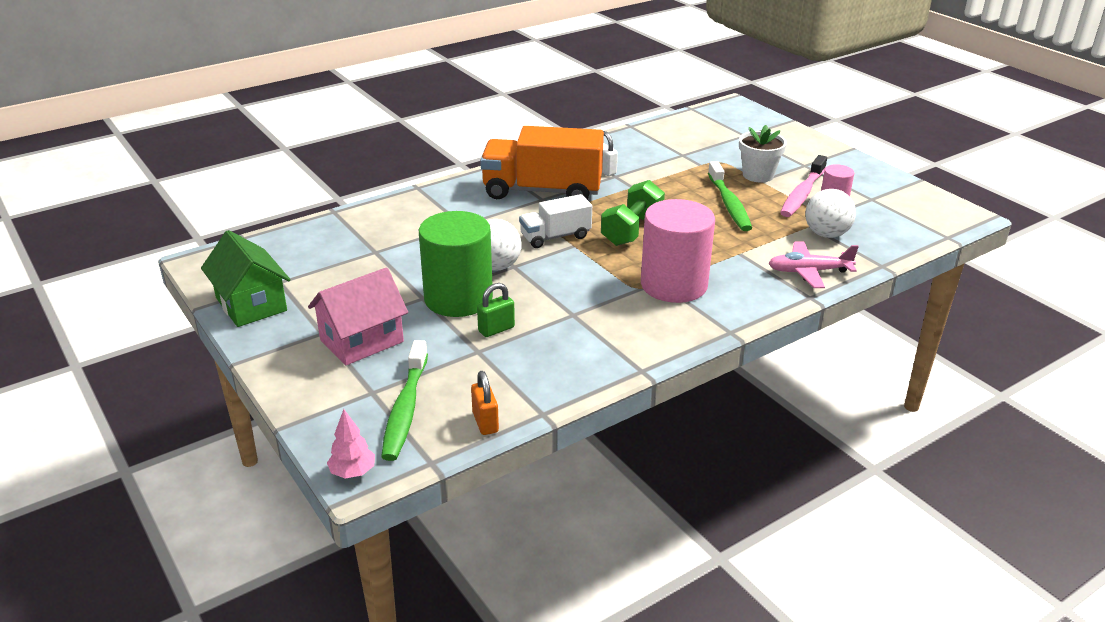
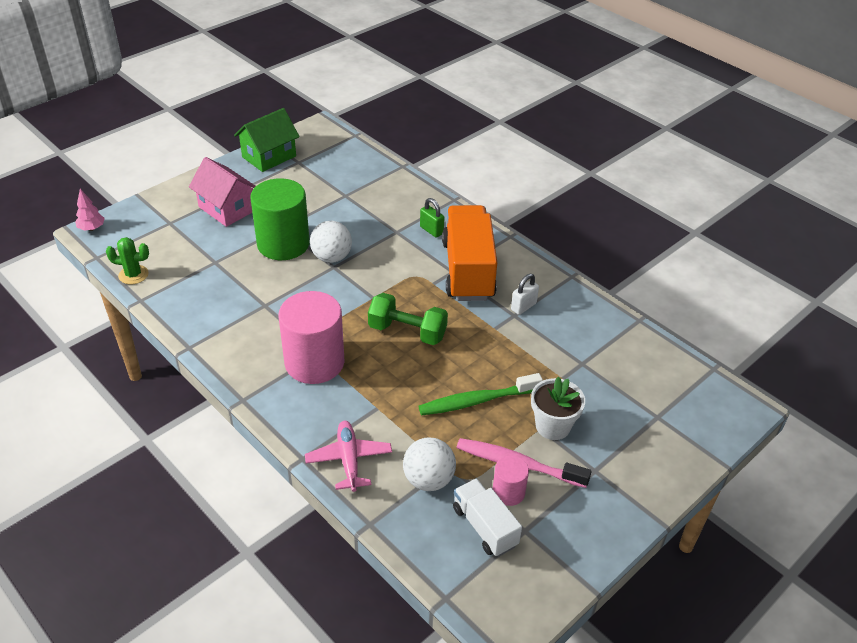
camera: 80 degrees right, 10 degrees up
(405, 409) = (150, 239): green toothbrush -> none
(485, 422) = (133, 275): orange padlock -> green cactus
(496, 329) = (242, 267): green padlock -> green padlock (431, 230)
(555, 237) = (385, 285): white truck -> white truck (484, 527)

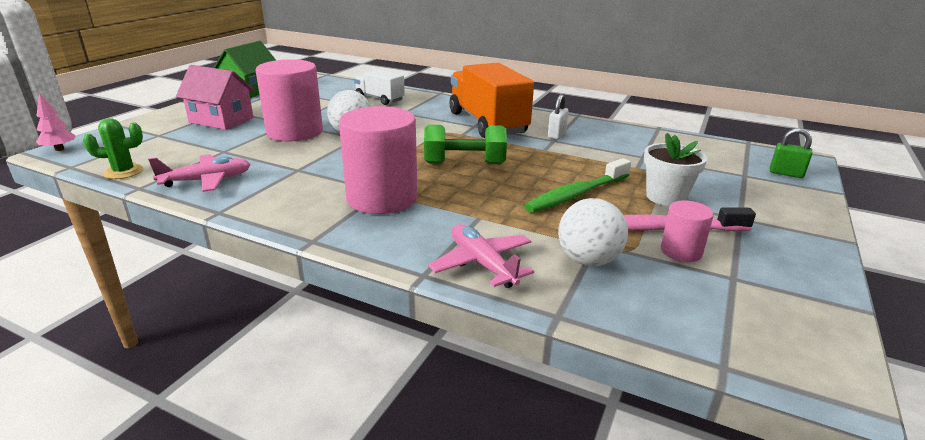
camera: 20 degrees left, 15 degrees down
(191, 303) = (207, 180): none -> pink plane
(283, 244) = (295, 132): green cylinder -> pink cylinder
(431, 230) = (435, 108): green padlock -> green padlock (786, 173)
(484, 527) = (690, 285): white truck -> white truck (379, 99)

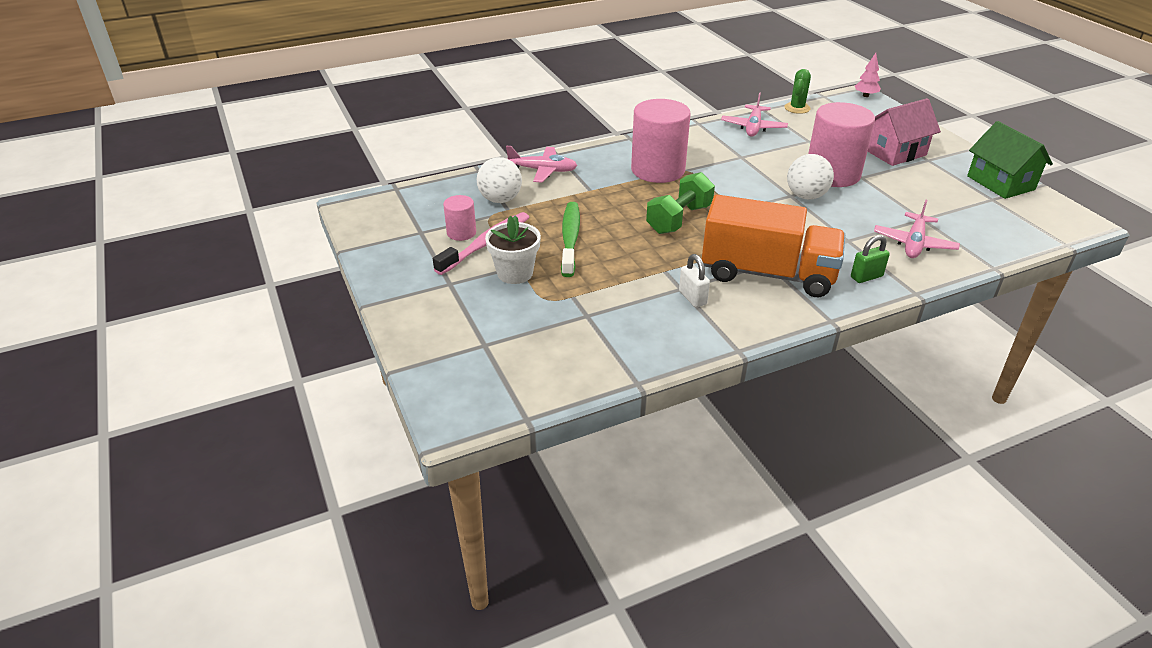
camera: 130 degrees right, 10 degrees up
(379, 99) = (914, 243): white truck -> pink plane
(786, 173) = (452, 373): green padlock -> green padlock (866, 277)

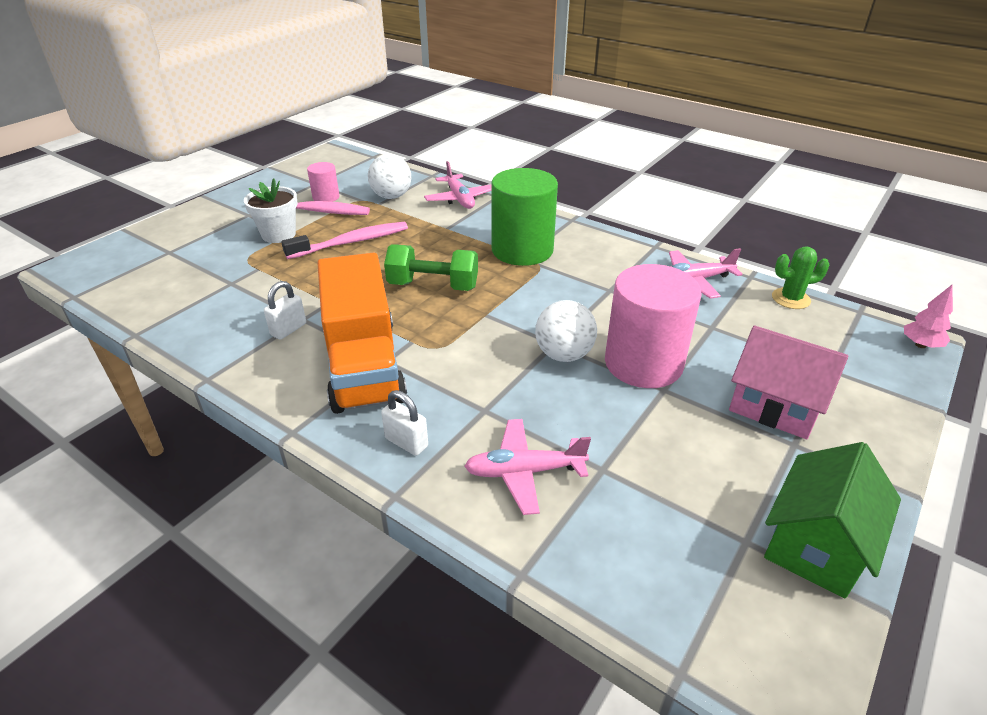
camera: 60 degrees right, 0 degrees up
(570, 238) = (351, 242): green toothbrush -> pink toothbrush
(658, 170) = (522, 250): pink cylinder -> green cylinder
(866, 277) = (406, 442): green padlock -> white padlock

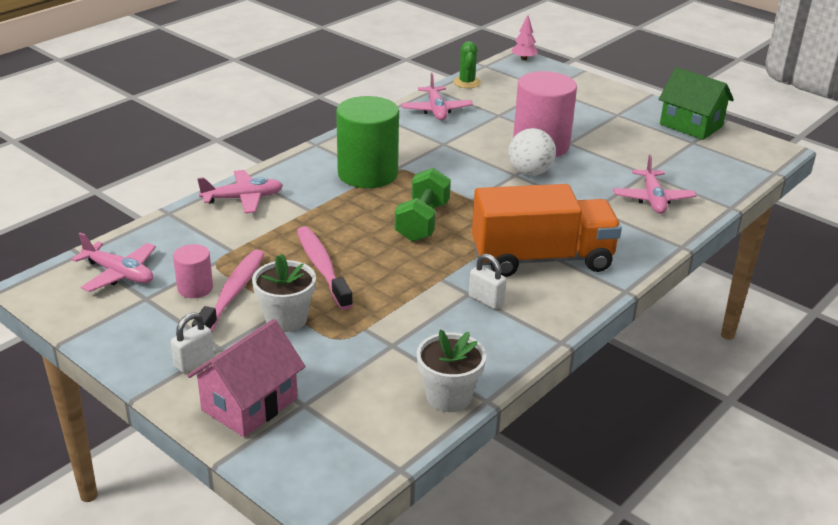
camera: 85 degrees left, 5 degrees down
(149, 314) = (449, 396): none -> white flower pot
(346, 171) = (119, 274): none -> pink plane
(391, 196) = (216, 241): white ball -> none
(406, 442) = (631, 241): white padlock -> white padlock (194, 362)
(775, 406) = (584, 112): pink house -> pink house (250, 404)

